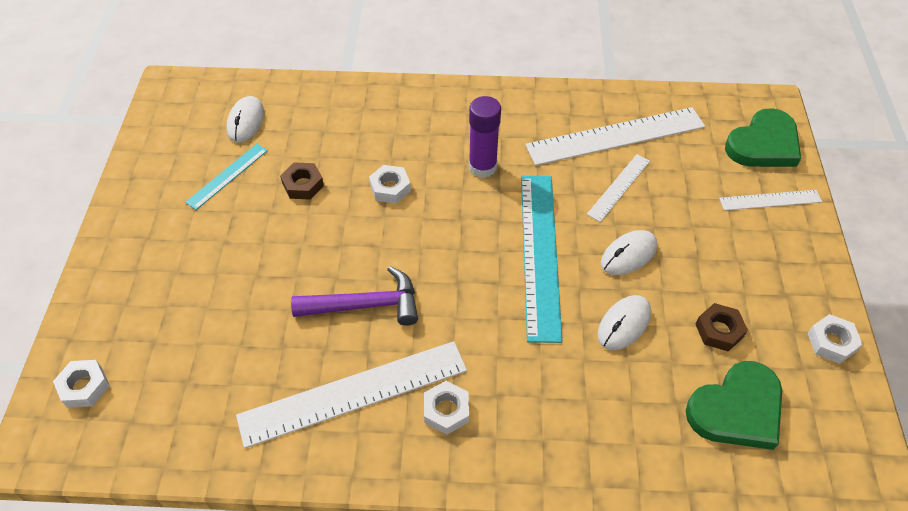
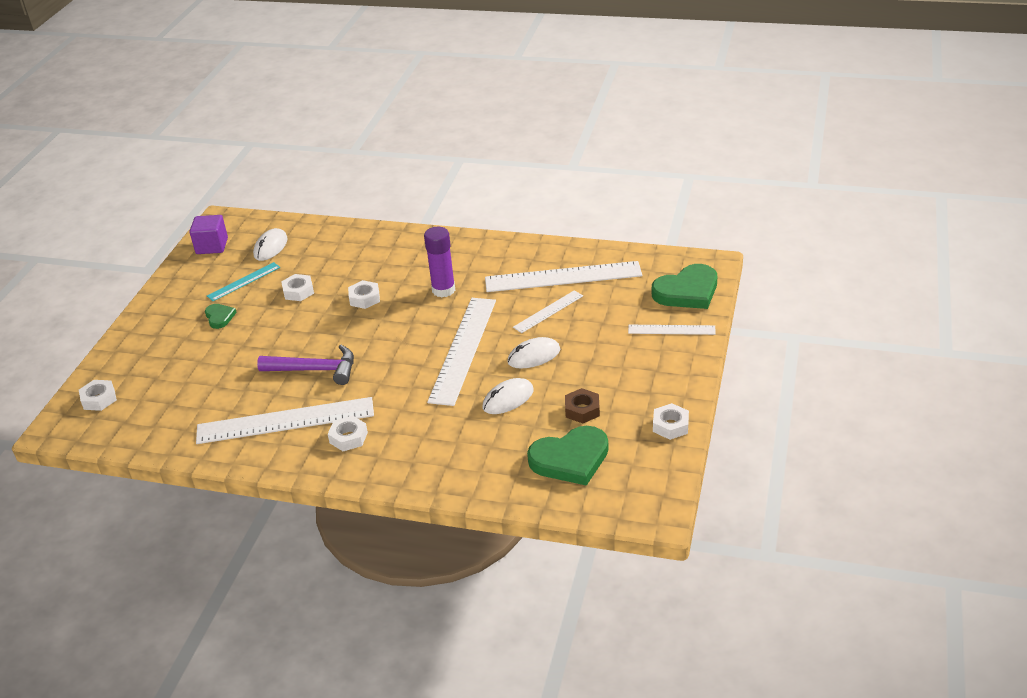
camera: 15 degrees right, 15 degrees down
(169, 126) = (212, 246): none -> purple cube
(212, 234) = (219, 317): none -> green heart
(303, 185) = (298, 291): brown nut -> white nut
(540, 253) = (463, 349): turquoise ruler -> white ruler

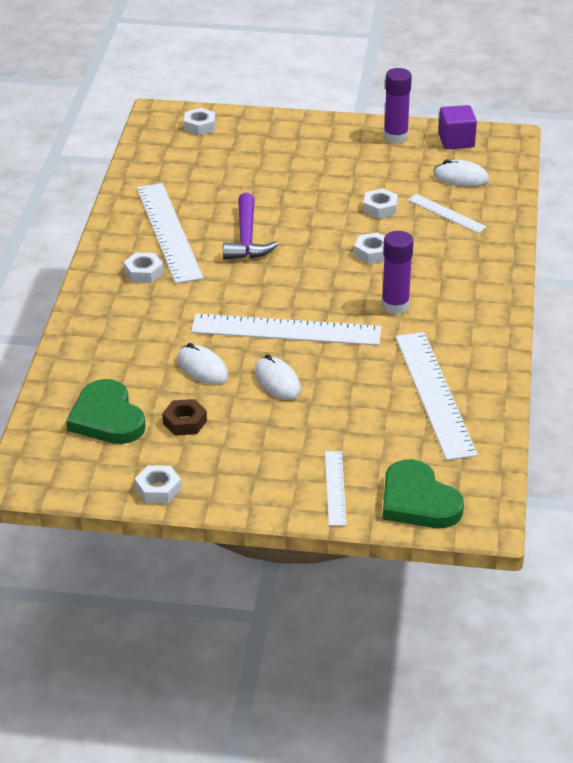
camera: 80 degrees right, 0 degrees up
(187, 278) = (395, 136): none -> purple glue stick
(219, 317) = (329, 167): green heart -> none
(243, 281) = (393, 171): turquoise ruler -> none
(548, 311) = (362, 387): white ruler -> white ruler (446, 213)

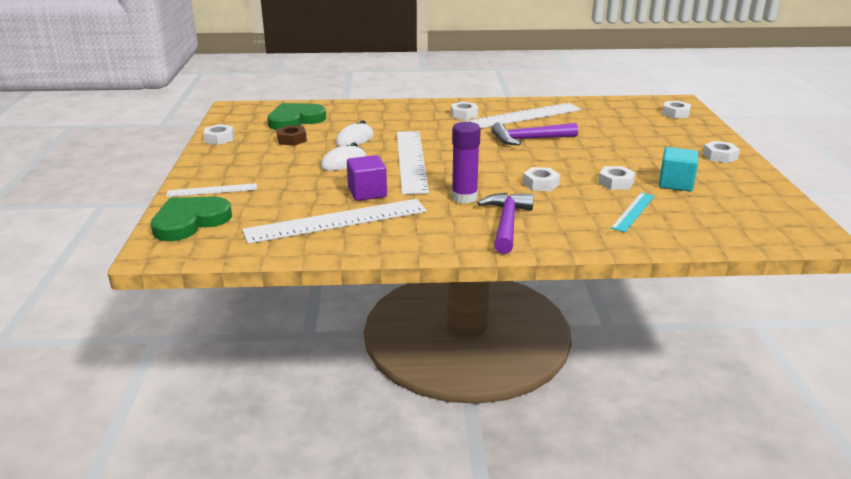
camera: 80 degrees right, 10 degrees down
(331, 134) = (720, 156): none -> white nut
(390, 176) = (675, 184): none -> turquoise cube
(395, 136) = (748, 182): purple glue stick -> none
(446, 213) = (633, 212): white ruler -> turquoise ruler
(456, 141) = (776, 209): purple cube -> purple cube (367, 193)
(458, 288) = (506, 223): none -> purple hammer
(460, 178) = (706, 215): white mouse -> none

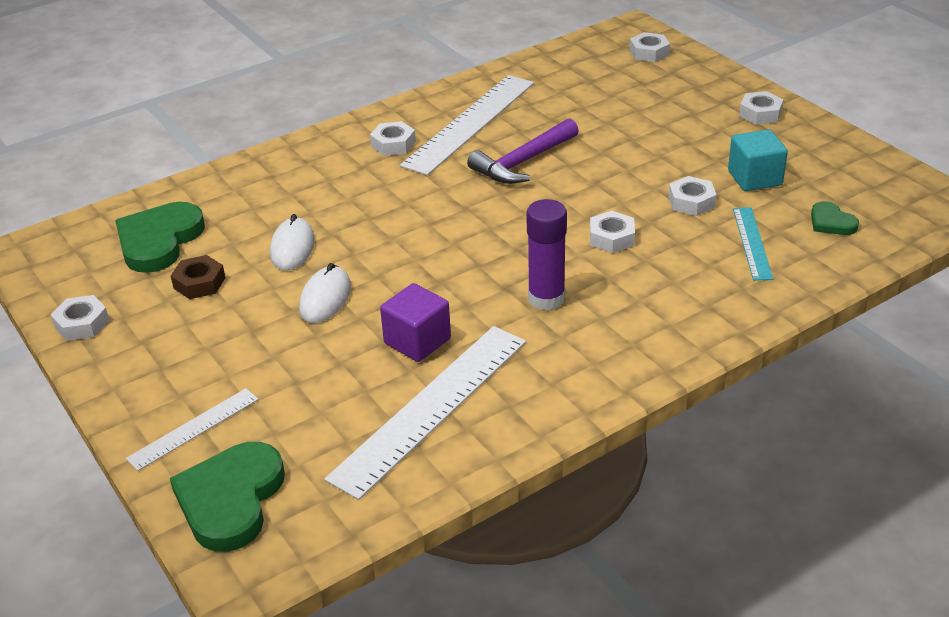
camera: 30 degrees left, 10 degrees up
(411, 160) = (413, 259): white ruler -> none
(506, 223) = (637, 321): purple hammer -> none
(706, 218) = (831, 222): none -> green heart

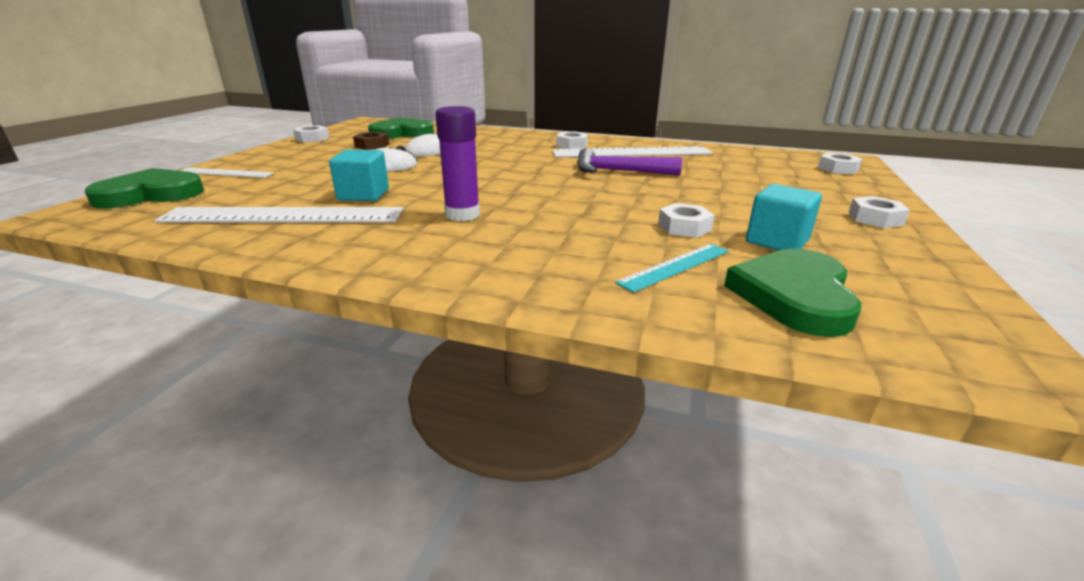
camera: 50 degrees right, 10 degrees down
(417, 341) = (363, 195): purple cube -> turquoise cube
(611, 238) = (578, 214): white nut -> none
(831, 222) = (794, 296): green heart -> green heart, size x1.96

